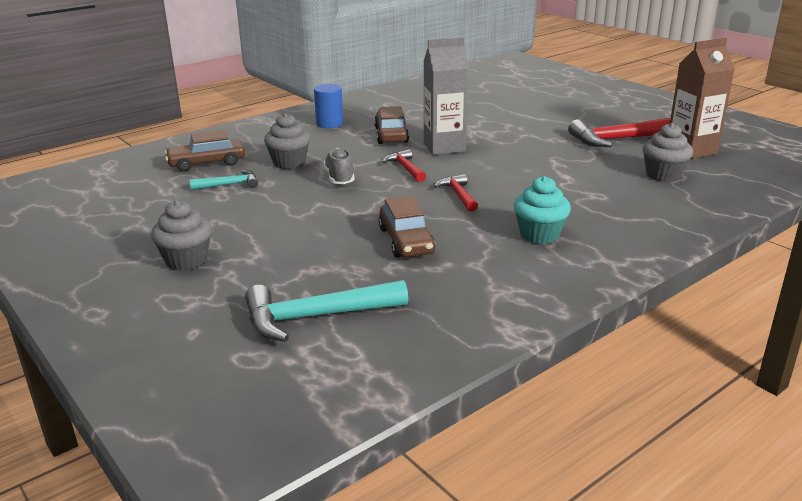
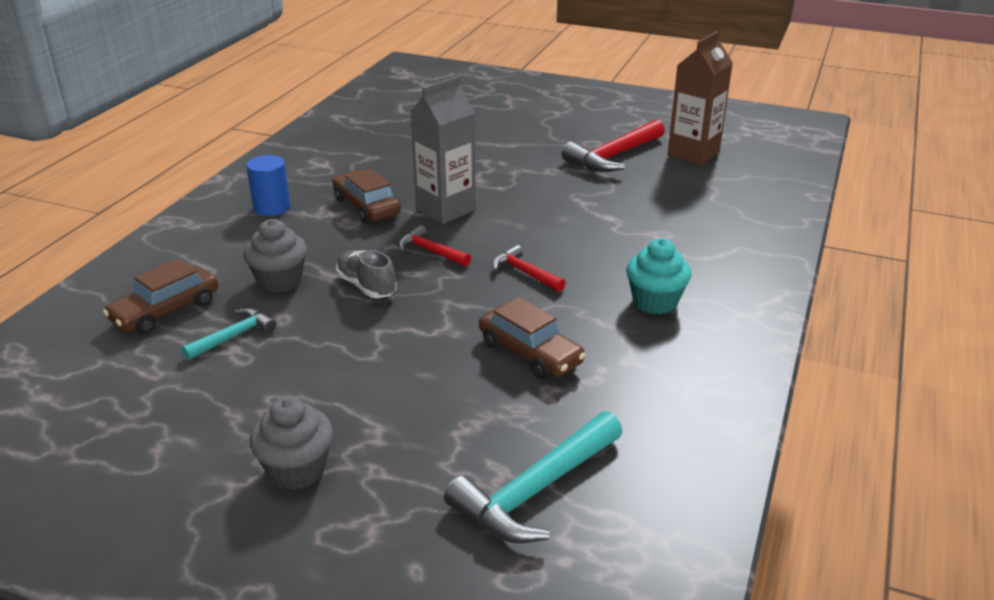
camera: 30 degrees left, 5 degrees up
(663, 175) = (697, 192): grey cupcake -> none

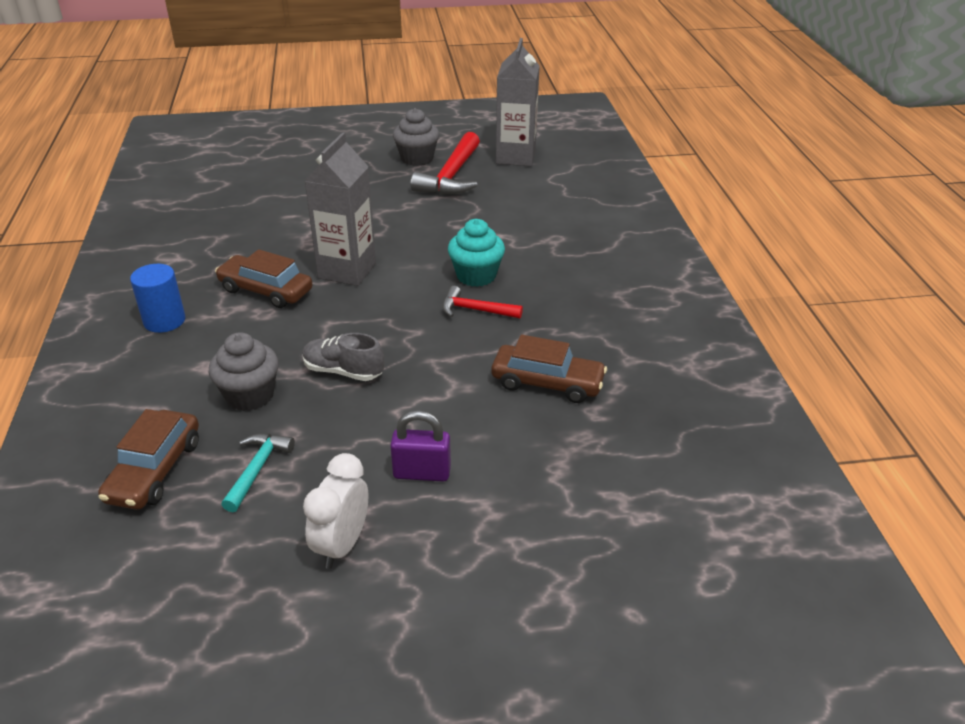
camera: 30 degrees left, 5 degrees up
(239, 414) = (342, 545): none -> white clock
(297, 470) = (448, 573): grey cupcake -> grey cupcake (417, 158)
(352, 385) = (422, 473): none -> purple padlock
(431, 251) = (372, 316): red hammer -> none
(535, 491) = (661, 502): turquoise hammer -> none
(655, 301) = (603, 301): turquoise cupcake -> turquoise cupcake (476, 276)
(693, 154) = (515, 157): brown carton -> grey carton

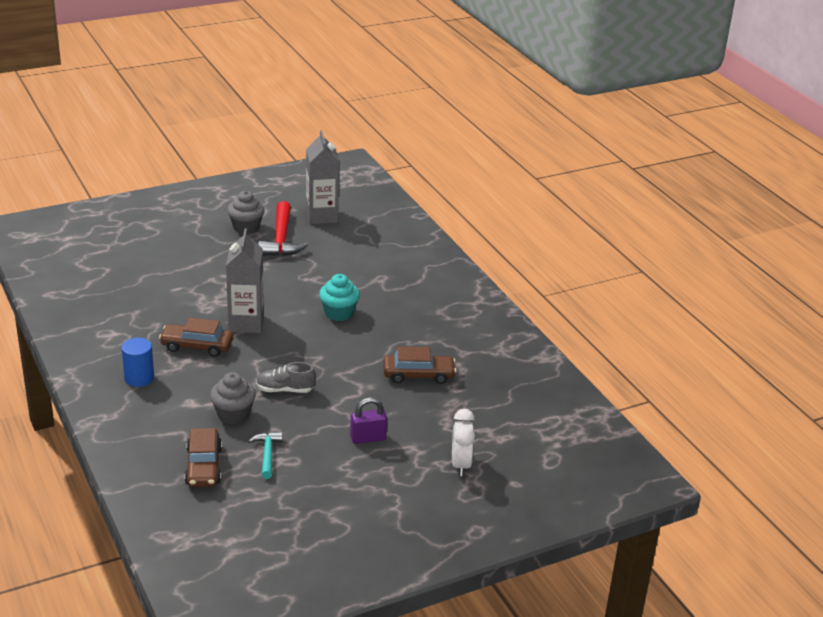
camera: 20 degrees left, 5 degrees down
(342, 545) = (342, 482): white clock -> white clock (460, 465)
(475, 310) = (350, 337): red hammer -> none

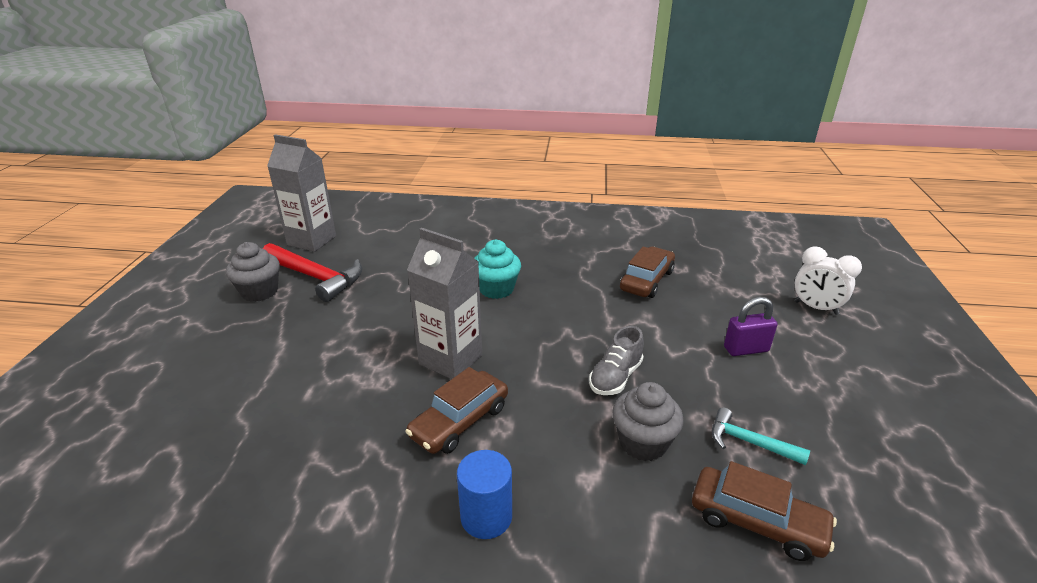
camera: 55 degrees left, 0 degrees up
(368, 438) = (746, 349): purple padlock -> purple padlock turned 60 degrees clockwise

